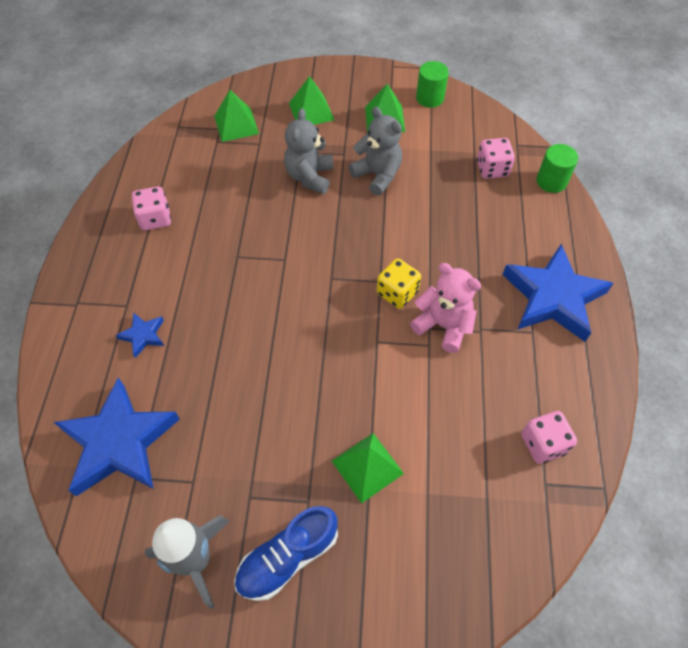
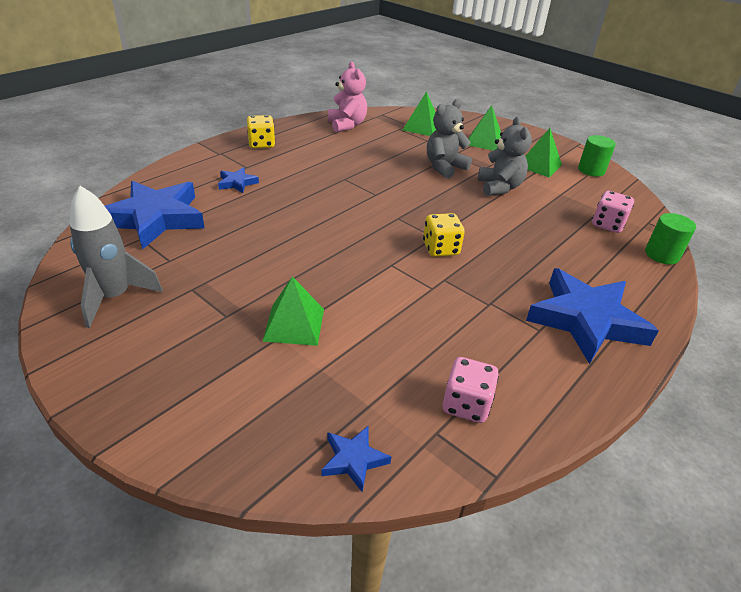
camera: 35 degrees right, 20 degrees down
(104, 259) = (261, 144): none -> yellow dice
(155, 219) = (315, 142): pink dice -> none
(288, 557) = (171, 335): blue shoe -> none
(443, 325) = (458, 284): pink teddy bear -> pink teddy bear (347, 125)
(518, 551) = (353, 460): none -> blue star

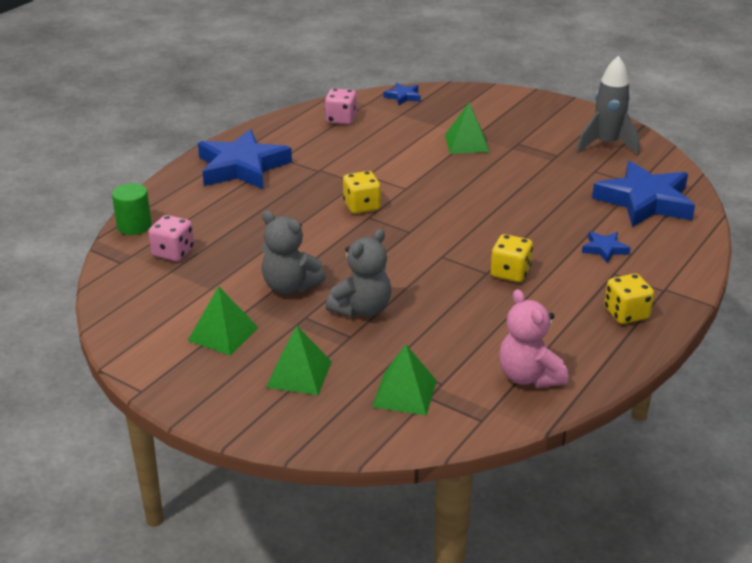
camera: 175 degrees right, 5 degrees down
(326, 176) = (510, 273): none -> yellow dice
(499, 187) = (290, 286): grey teddy bear -> grey teddy bear turned 45 degrees counterclockwise
(591, 170) = (146, 336): green cylinder -> none

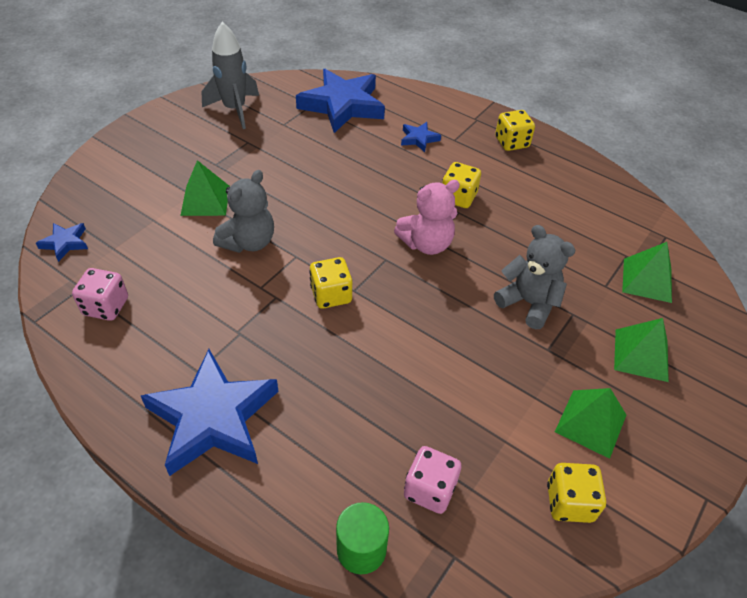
camera: 90 degrees left, 15 degrees up
(151, 315) = (569, 502): none -> yellow dice
(290, 286) = (495, 362): grey teddy bear -> grey teddy bear (249, 242)
(529, 377) = (604, 204): pink teddy bear -> pink teddy bear (426, 244)

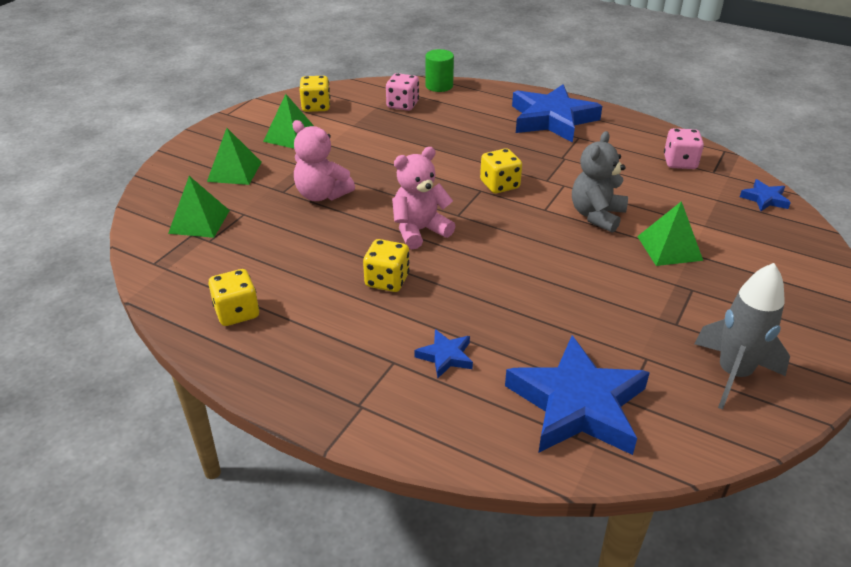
camera: 175 degrees right, 10 degrees down
(511, 142) = (309, 366): yellow dice -> yellow dice (237, 312)
(528, 303) = (322, 195): grey teddy bear -> pink teddy bear

